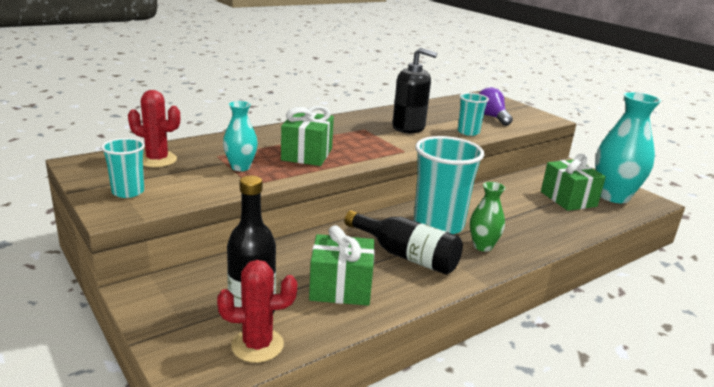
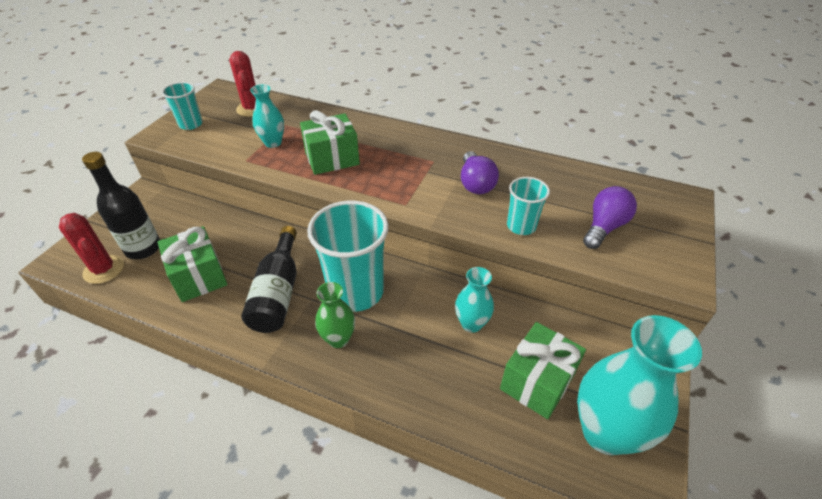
camera: 60 degrees right, 20 degrees up
(408, 127) = (475, 183): black soap dispenser -> purple light bulb
(507, 199) = (471, 324): none -> turquoise vase

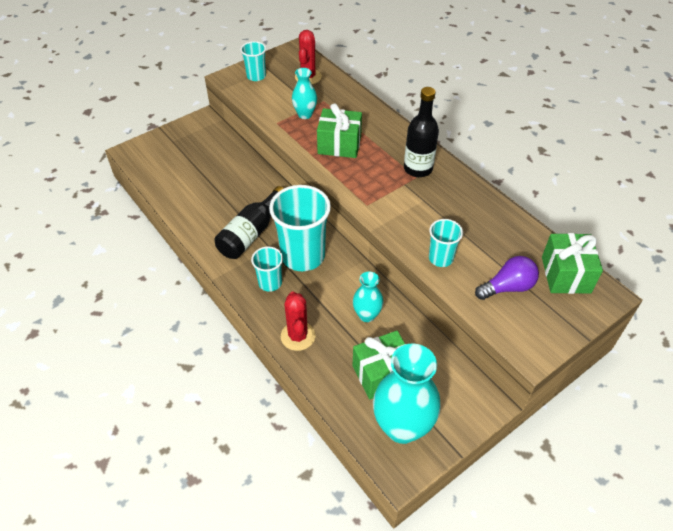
camera: 30 degrees right, 5 degrees up
(104, 269) = (153, 169): red cactus -> red cactus (298, 336)
(143, 248) = (184, 164): black bottle -> black bottle (418, 169)
(199, 276) = (208, 199): green gift -> green gift (565, 275)
(338, 339) = (270, 283): green vase -> turquoise cup
(475, 183) = (434, 209): purple light bulb -> none

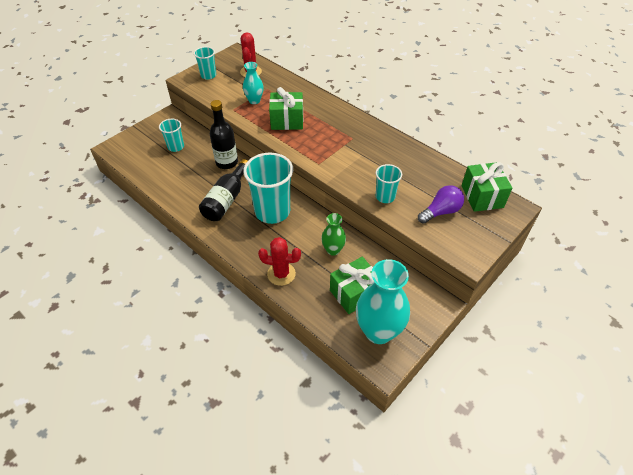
camera: 10 degrees left, 0 degrees up
(270, 283) = (250, 236): turquoise cup -> turquoise cup (176, 147)
(298, 336) = (281, 274): red cactus -> red cactus turned 60 degrees counterclockwise
(367, 315) = (333, 250): turquoise vase -> green vase
(418, 169) = (352, 132): black bottle -> black bottle (227, 162)

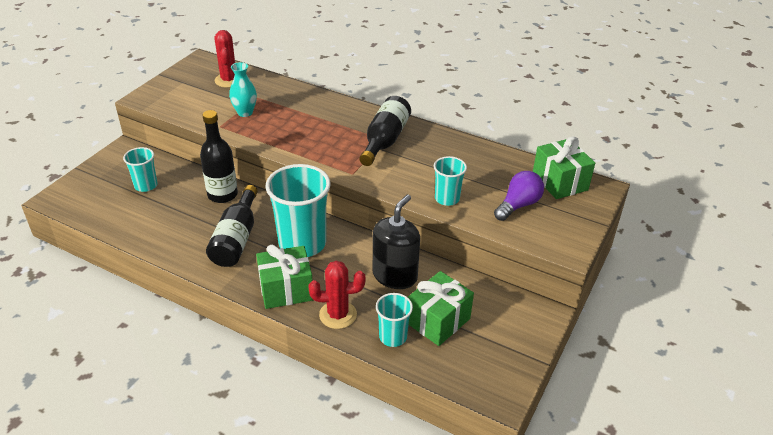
camera: 15 degrees left, 10 degrees down
(208, 75) = (173, 91): turquoise cup -> turquoise cup (393, 337)
(287, 121) = (295, 130): green gift -> green gift (286, 290)
(333, 250) = (395, 276): green vase -> black soap dispenser
(352, 139) = (385, 140): none -> black bottle
(378, 331) = (482, 358): turquoise vase -> none

